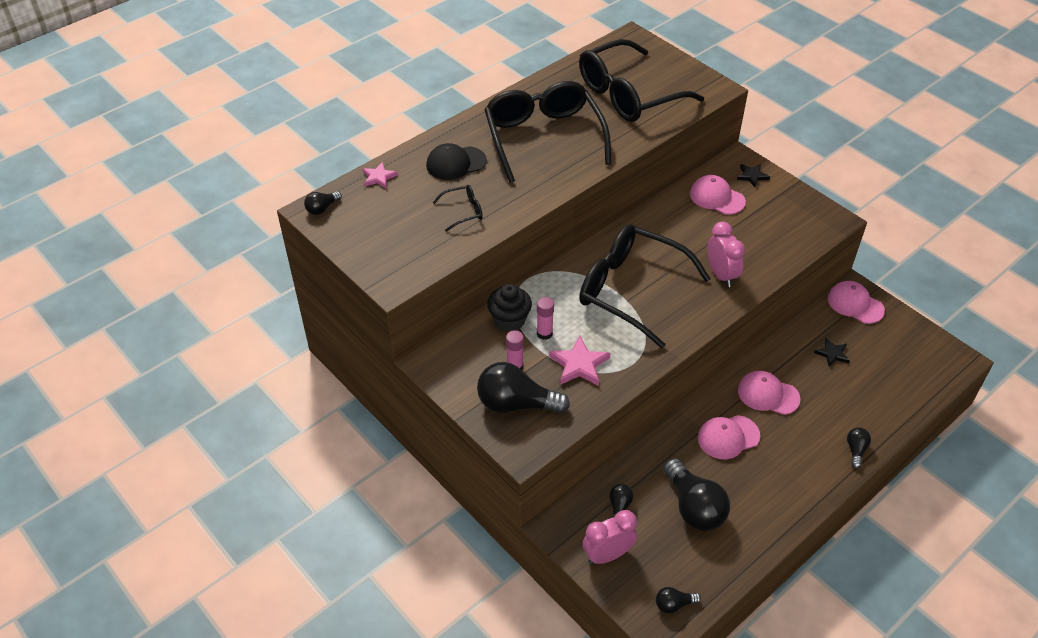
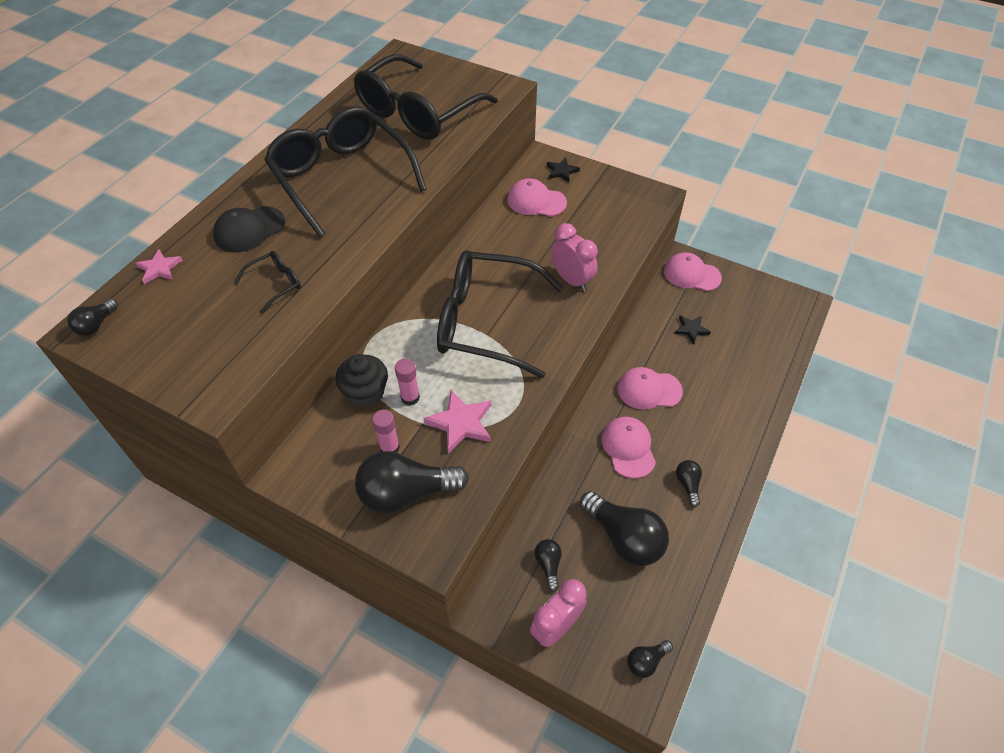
camera: 20 degrees left, 5 degrees up
(728, 437) = (628, 448): pink cap -> pink cap turned 120 degrees clockwise
(856, 450) = (753, 423): black light bulb -> black light bulb (688, 484)

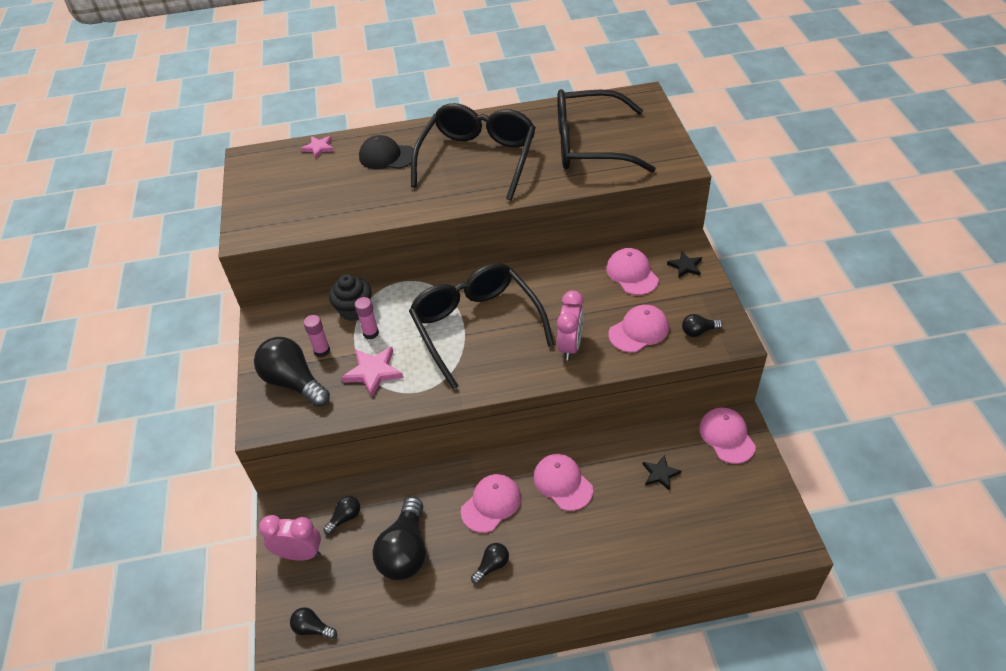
camera: 55 degrees right, 5 degrees down
(96, 325) = (255, 158): black light bulb -> black light bulb (698, 331)
(276, 284) = (353, 198): black glasses -> none
(598, 234) = (639, 331): none -> pink cap

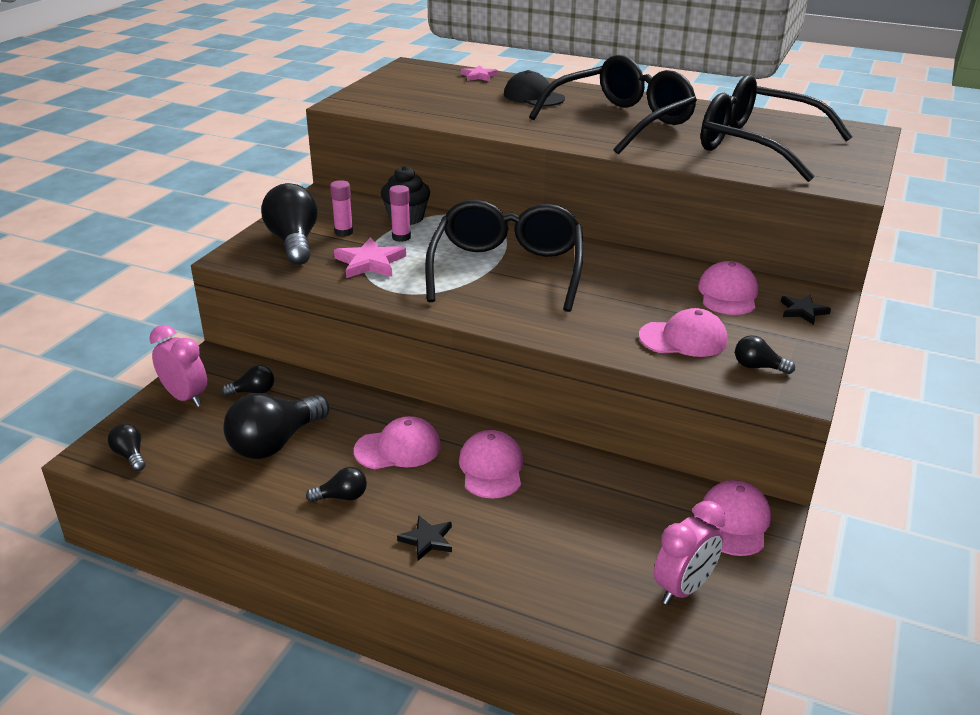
camera: 30 degrees right, 15 degrees down
(570, 346) = (589, 320): pink clock -> pink clock (683, 588)
(660, 474) = (612, 514): black star -> black star (427, 540)

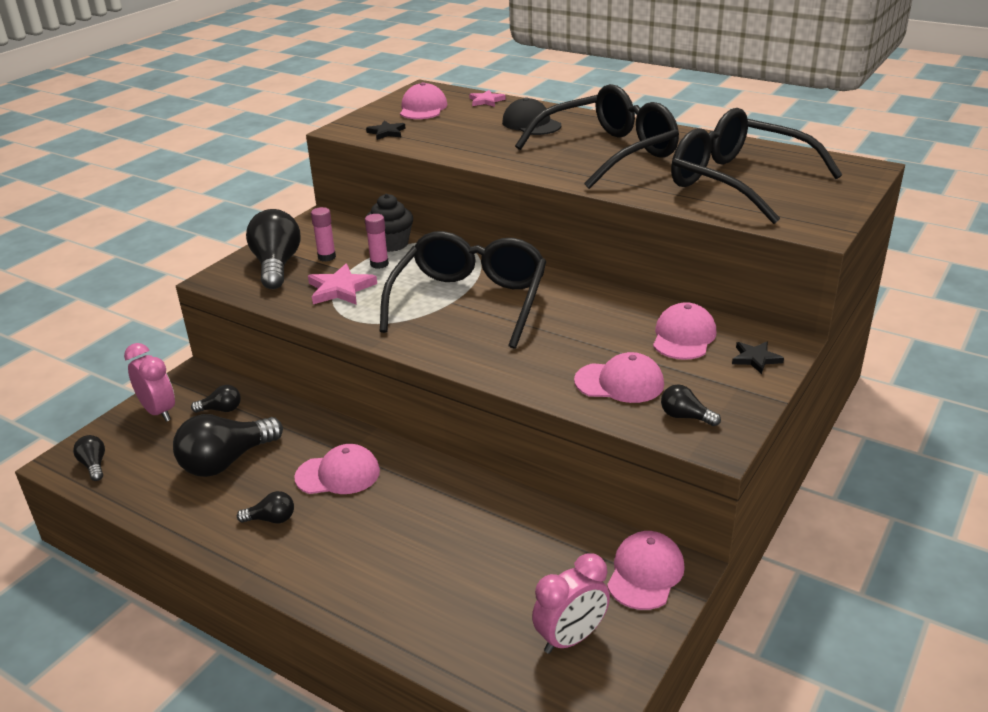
camera: 10 degrees right, 0 degrees up
(427, 540) = (337, 568): black star -> black star (386, 132)
(491, 468) = (421, 500): pink cap -> pink cap (423, 108)

